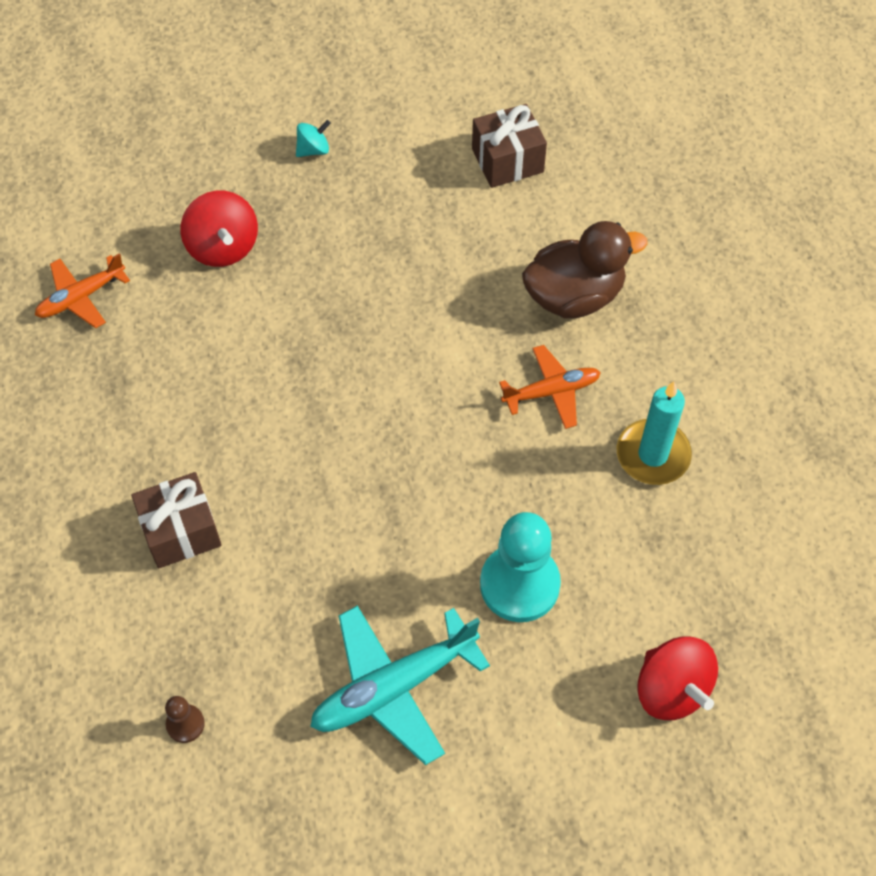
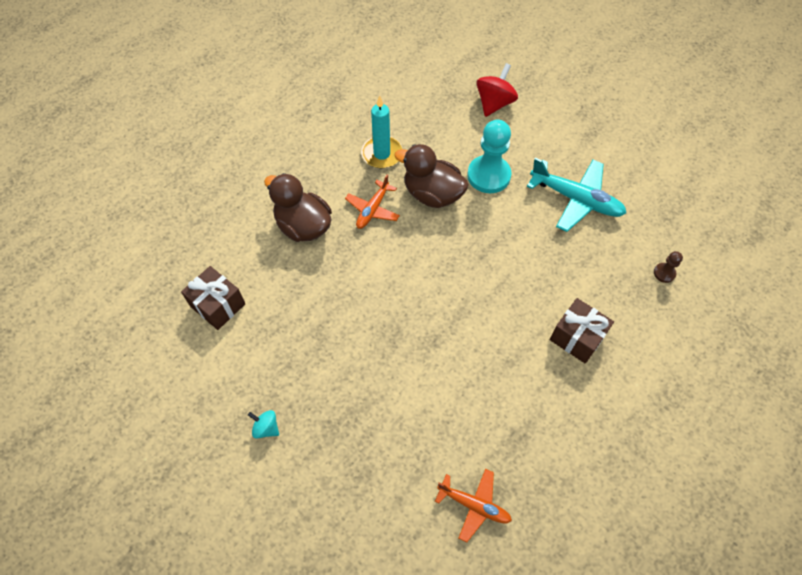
camera: 120 degrees left, 0 degrees up
(223, 247) = (379, 437): red spinning top -> none
(531, 483) = (432, 194): none -> brown duck
(551, 391) = (372, 209): orange plane -> orange plane turned 105 degrees counterclockwise

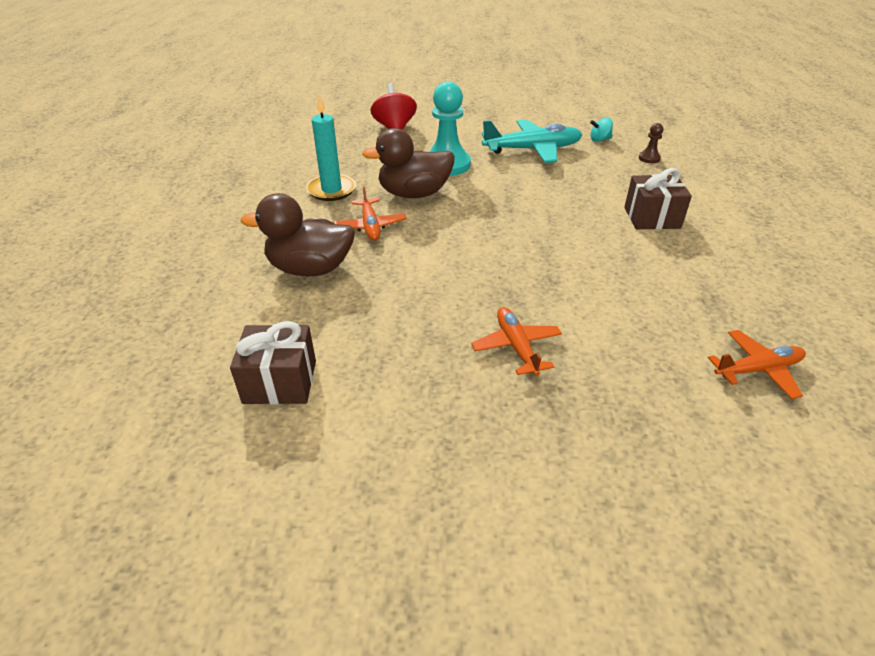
camera: 40 degrees left, 20 degrees down
(266, 428) = (481, 454): turquoise spinning top -> turquoise spinning top (599, 140)
(355, 376) = (516, 346): none -> orange plane

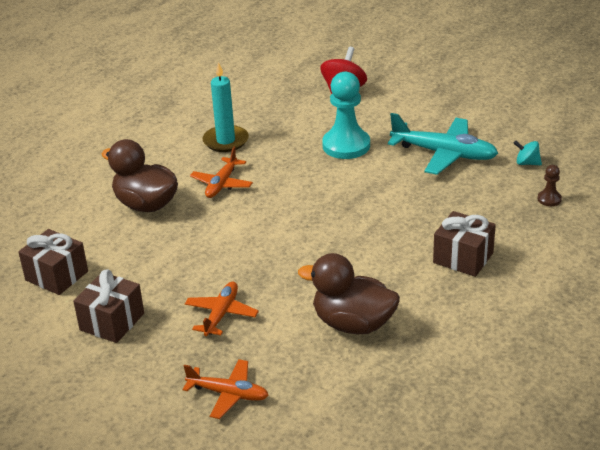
camera: 35 degrees right, 5 degrees down
(406, 407) = (112, 322): none -> brown gift
(414, 194) = (286, 166): brown duck -> brown duck (353, 324)
(758, 370) = (370, 401): orange plane -> orange plane (228, 394)

